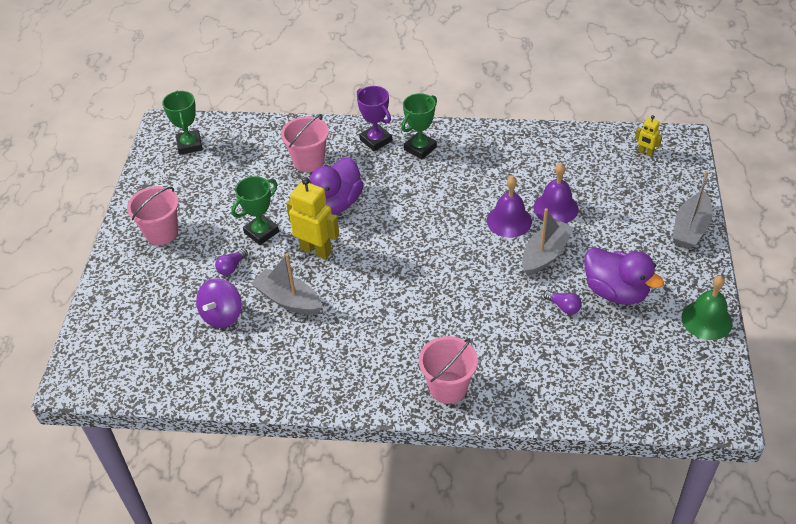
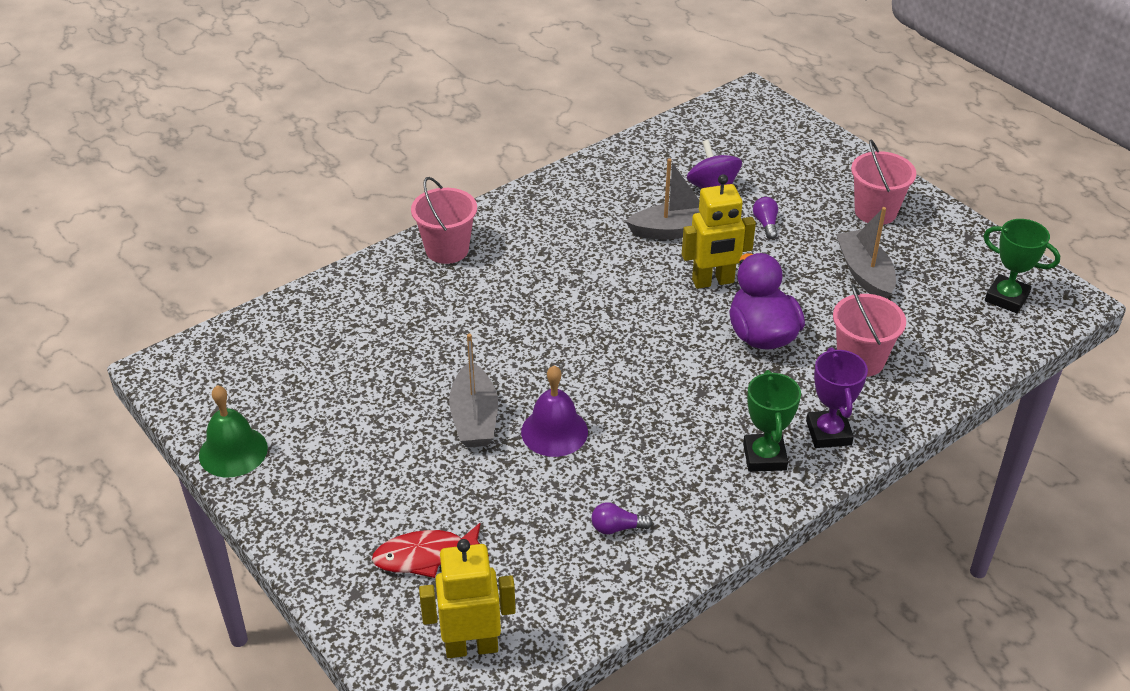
camera: 135 degrees right, 5 degrees down
(261, 232) = (789, 265): green trophy -> none
(376, 140) = (828, 433): purple trophy -> purple trophy turned 75 degrees clockwise
(555, 208) = (516, 481): purple bell -> none
(563, 307) = (403, 375): purple light bulb -> purple light bulb (617, 528)
(615, 292) = (359, 423): purple duck -> none
(635, 200) = (425, 556): none -> red fish
(645, 152) = (471, 646): yellow robot -> yellow robot, size x1.94
(690, 228) = (324, 558): grey boat -> grey boat (864, 274)

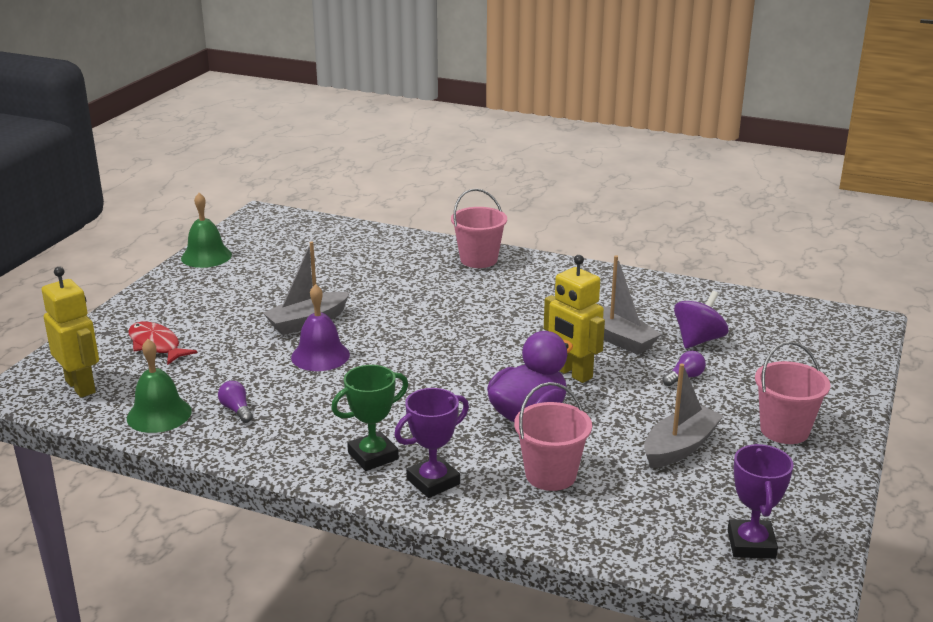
camera: 60 degrees right, 15 degrees down
(582, 592) = (159, 414): none -> green bell
(1006, 298) = (751, 544): green trophy -> purple trophy

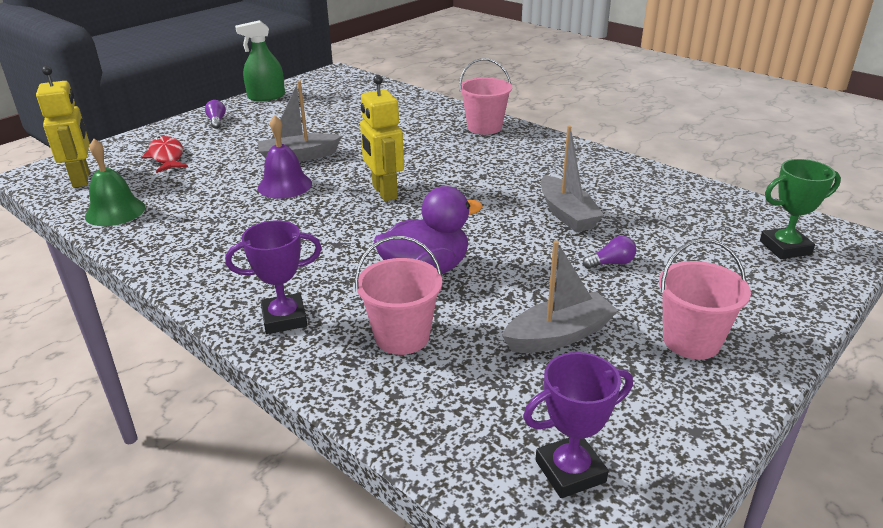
camera: 20 degrees right, 5 degrees up
(206, 256) = (266, 97): green bell -> green spray bottle
(236, 410) = (177, 219): purple light bulb -> purple light bulb (217, 121)
(373, 456) = (252, 282): green trophy -> green trophy (785, 247)
(572, 373) = (498, 239): yellow robot -> yellow robot (384, 192)
(698, 340) = (649, 229): purple spinning top -> none
(751, 544) = (570, 471): purple trophy -> purple trophy turned 45 degrees clockwise

